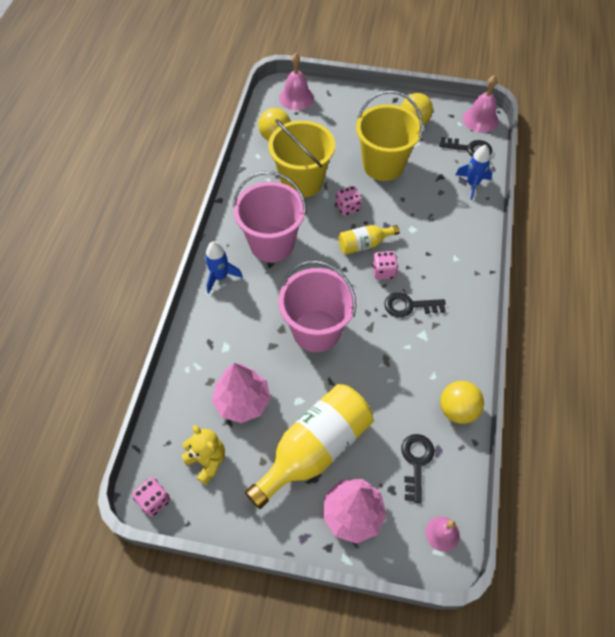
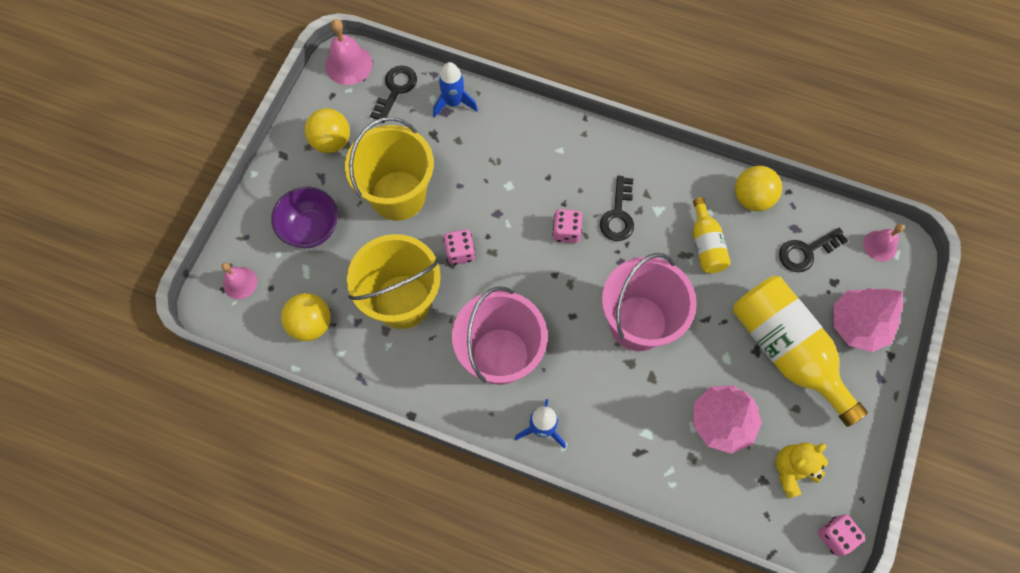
camera: 80 degrees left, 10 degrees up
(296, 98) = (240, 283): pink bell -> pink bell, size x0.66
(344, 124) = (311, 229): none -> purple bowl
(364, 244) = (522, 245): yellow bottle -> yellow bottle (706, 245)
(416, 462) = (806, 252): black key -> black key turned 45 degrees counterclockwise

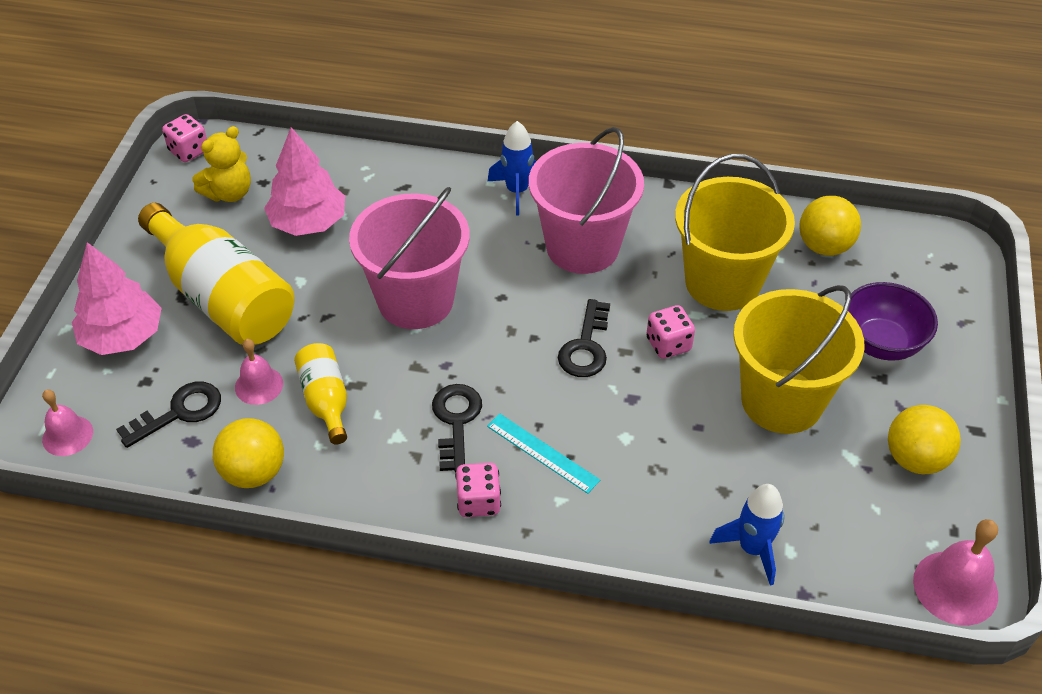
camera: 170 degrees right, 20 degrees down
(240, 283) = (936, 274): pink bell -> pink bell (259, 385)
(396, 90) = (856, 556): black key -> black key (585, 347)
(565, 183) = (542, 453): none -> turquoise ruler
(566, 232) = (528, 389): pink dice -> pink dice (478, 501)

